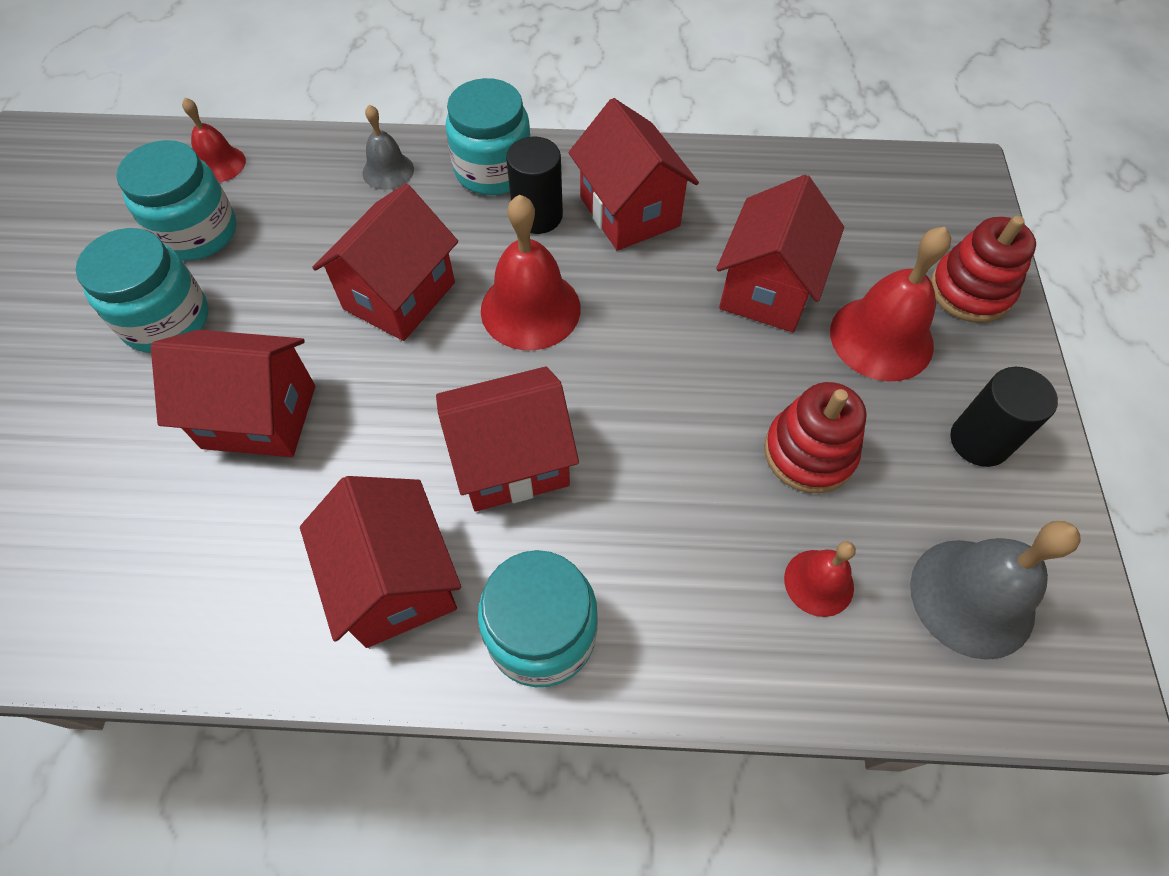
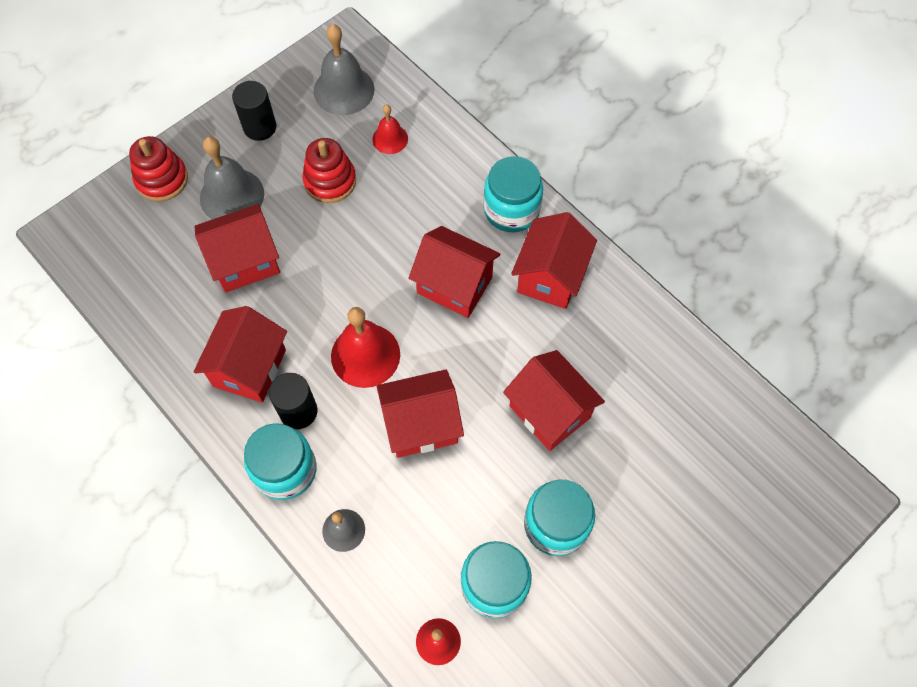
camera: 135 degrees left, 5 degrees up
(881, 338) = (232, 196): red bell -> grey bell

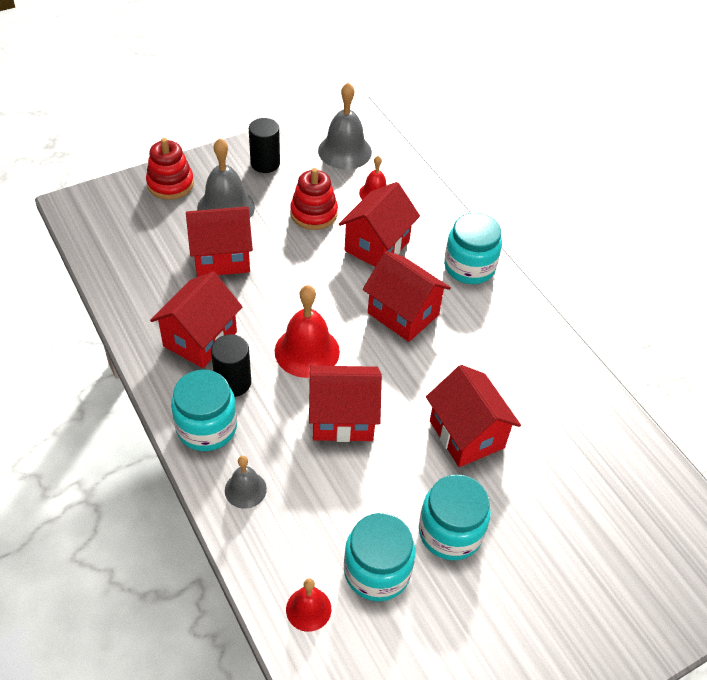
camera: 10 degrees right, 15 degrees down
(550, 276) = (493, 325): red house -> red house (377, 246)

